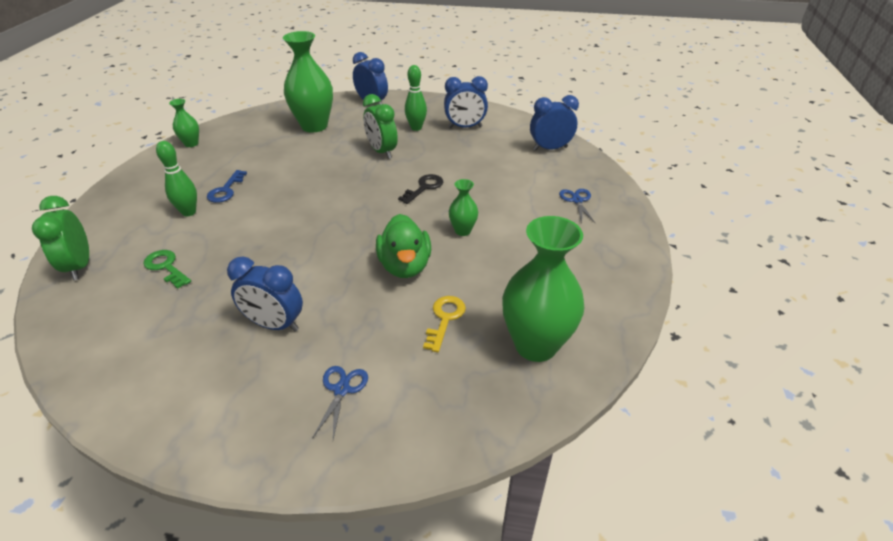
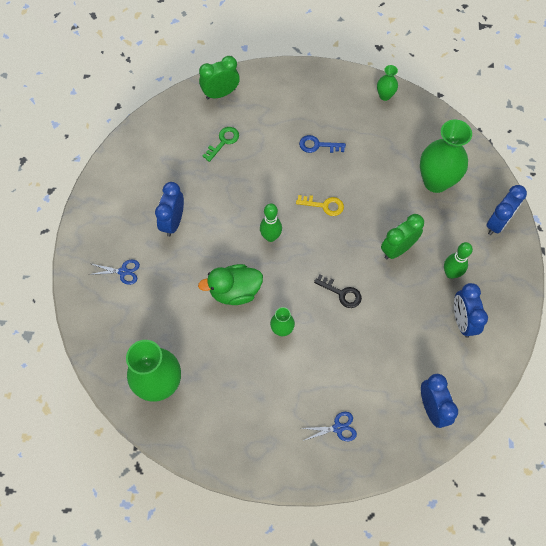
camera: 85 degrees right, 25 degrees up
(189, 212) = (286, 131): green bowling pin -> green bowling pin (270, 237)
(445, 319) = (182, 324): yellow key -> yellow key (324, 205)

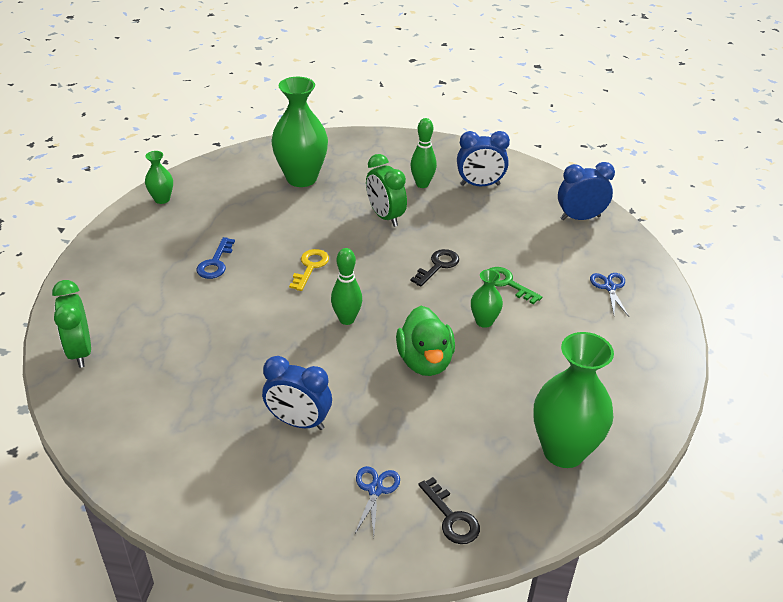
camera: 85 degrees left, 25 degrees down
(104, 316) = (451, 517): none -> black key
(223, 141) = (172, 355): green key -> green key (507, 283)
(497, 223) = (366, 146): blue clock -> none

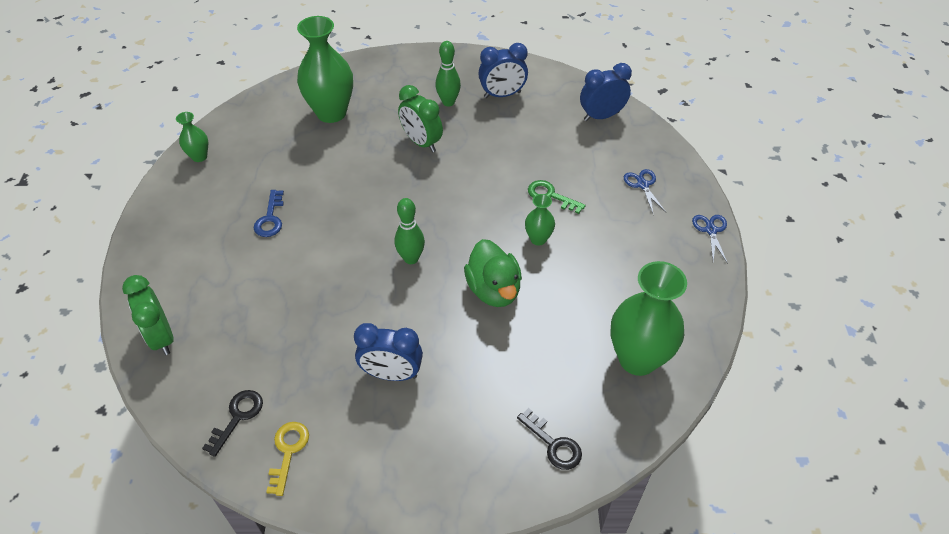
camera: 10 degrees left, 10 degrees up
(310, 267) = (363, 208): yellow key -> yellow key (288, 451)
(375, 490) = (479, 430): blue scissors -> blue scissors (711, 230)
(438, 266) = (483, 187): black key -> black key (238, 417)

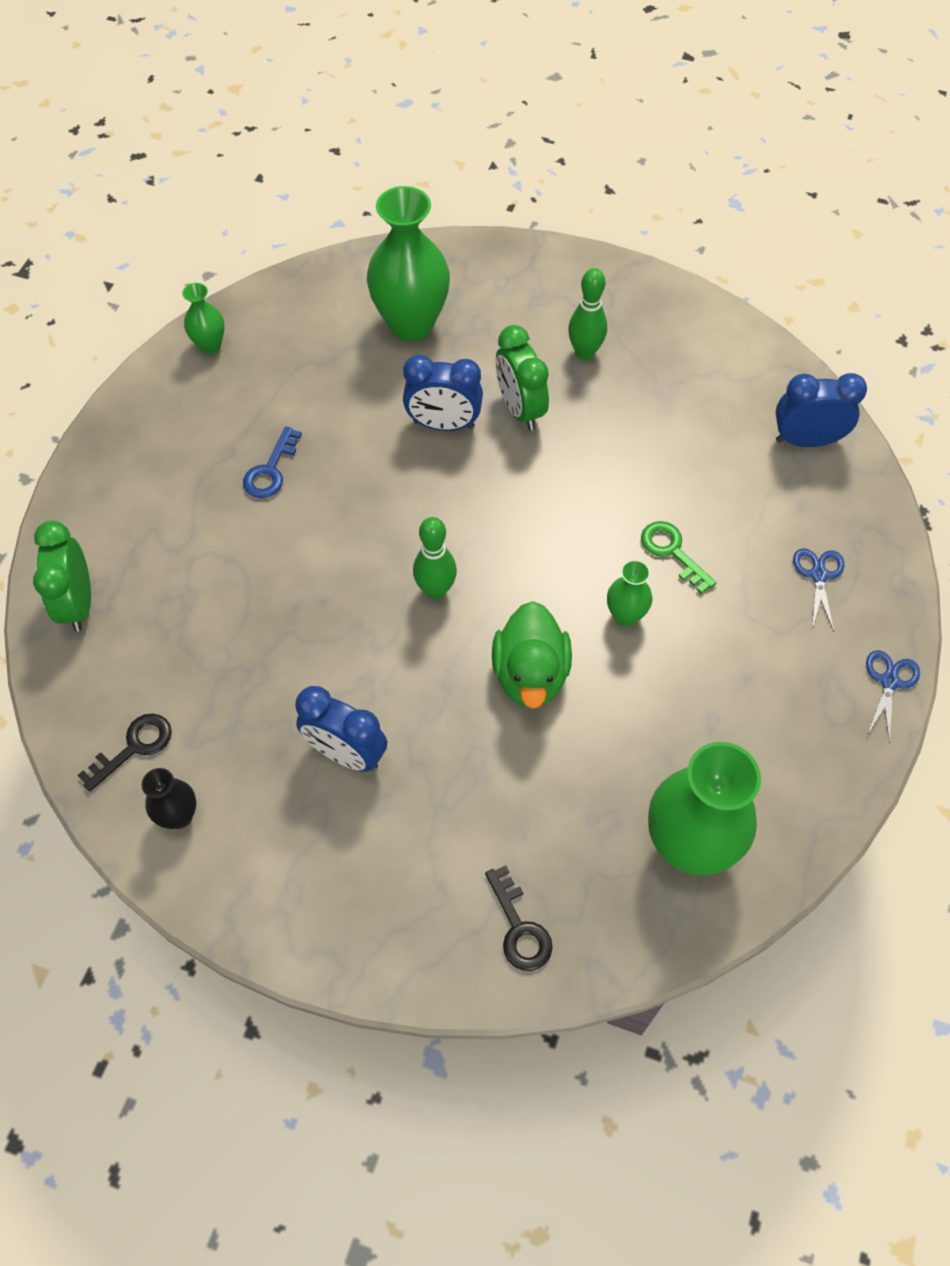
camera: 20 degrees right, 10 degrees up
(288, 451) = (179, 816): yellow key -> black vase
(502, 95) = (670, 361): blue clock -> blue clock (443, 424)

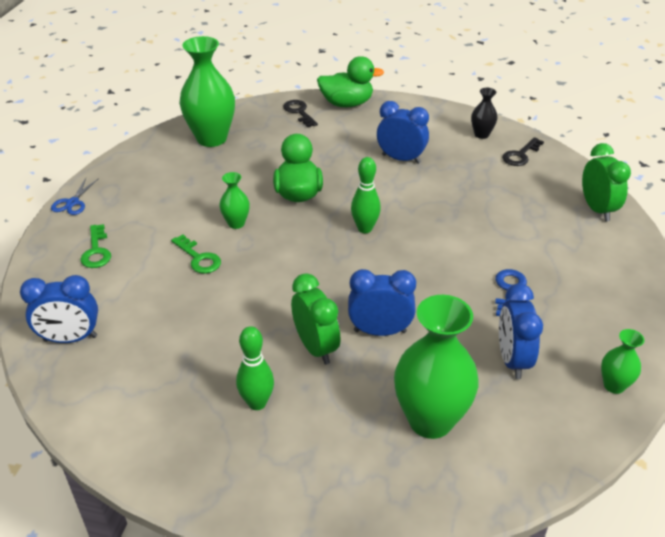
camera: 175 degrees right, 20 degrees down
(304, 380) = (512, 360): none -> blue clock
(417, 953) = (347, 104): none -> green duck
(818, 575) = (96, 251): blue scissors -> green key

